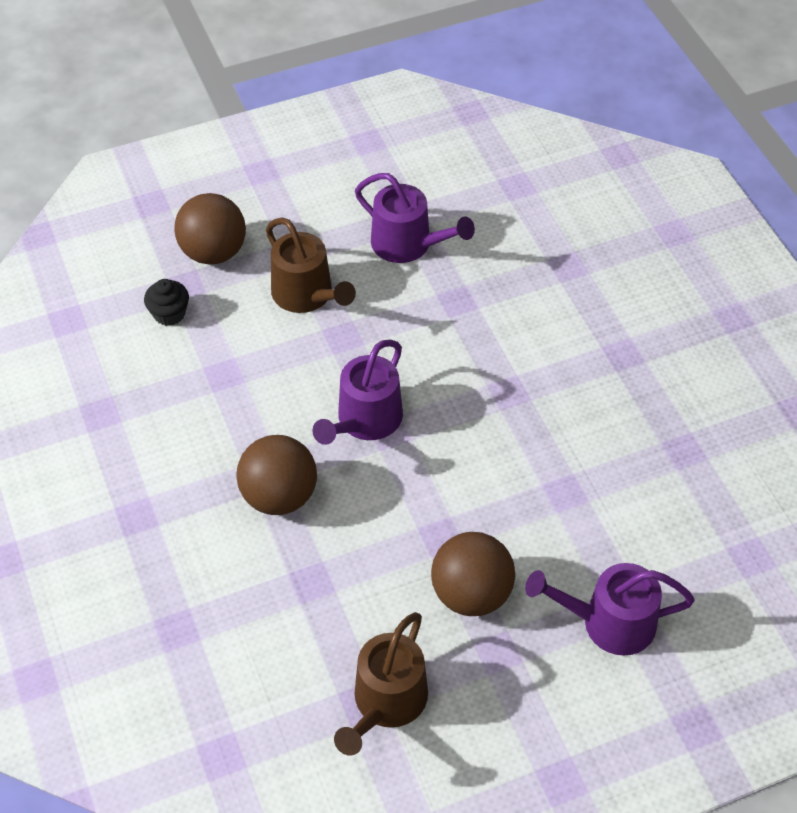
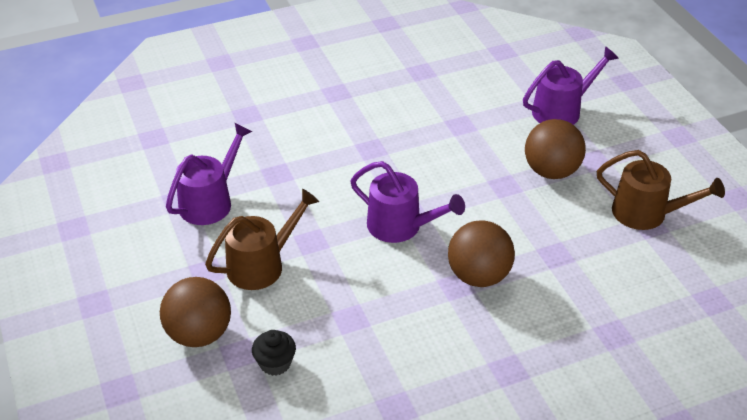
camera: 90 degrees left, 10 degrees down
(609, 622) = (561, 110): purple watering can -> purple watering can turned 120 degrees counterclockwise

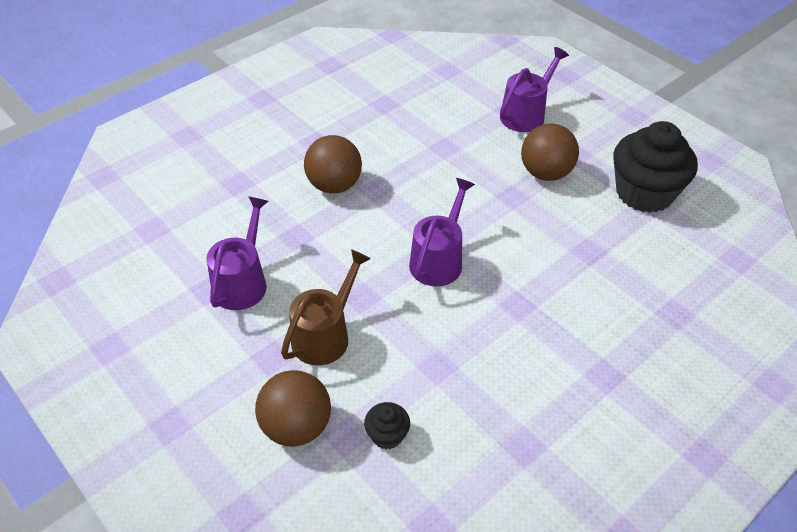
camera: 20 degrees left, 5 degrees up
(400, 226) = (439, 260): purple watering can -> purple watering can turned 75 degrees counterclockwise
(478, 276) = (533, 290): brown ball -> brown ball (334, 185)
(646, 213) = (644, 193): brown watering can -> black cupcake

